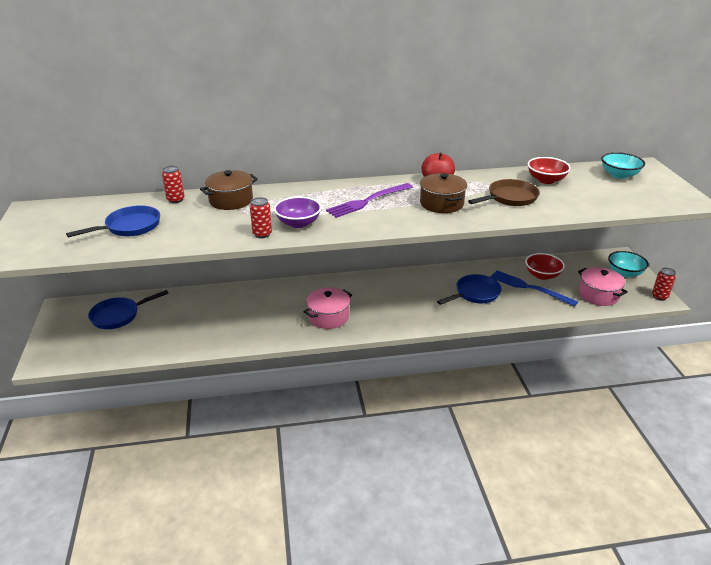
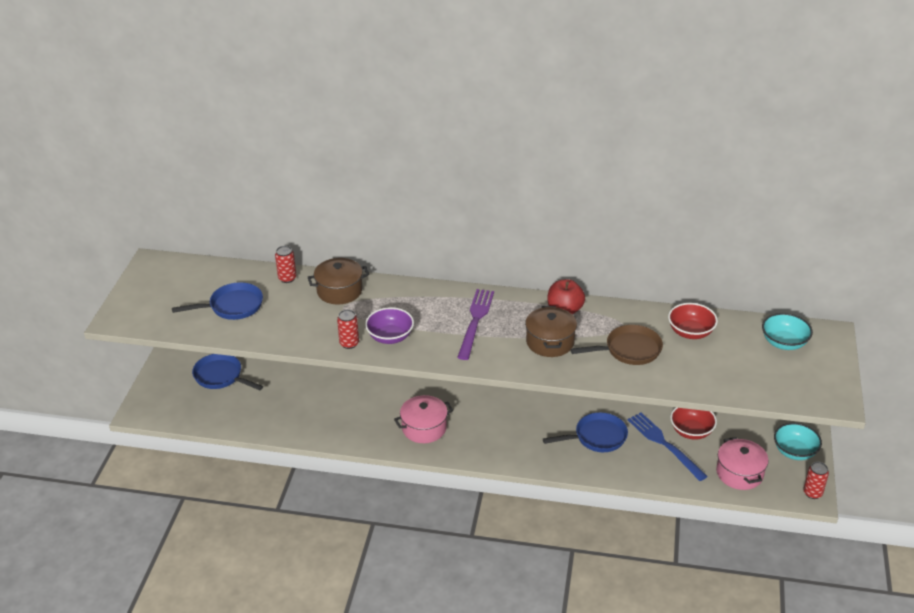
camera: 20 degrees right, 5 degrees up
(118, 316) = (221, 376): blue pan -> blue pan turned 45 degrees clockwise
(368, 201) = (475, 321): purple fork -> purple fork turned 120 degrees clockwise

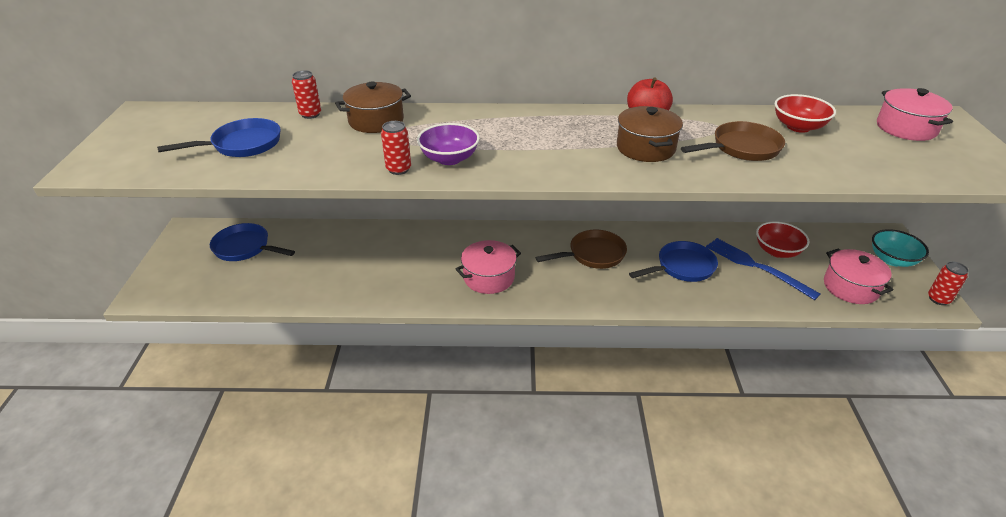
camera: 10 degrees left, 0 degrees up
(475, 321) = (548, 136): purple fork -> none
(521, 416) = (593, 254): none -> brown pan
(784, 343) = (906, 128): turquoise bowl -> pink pot

